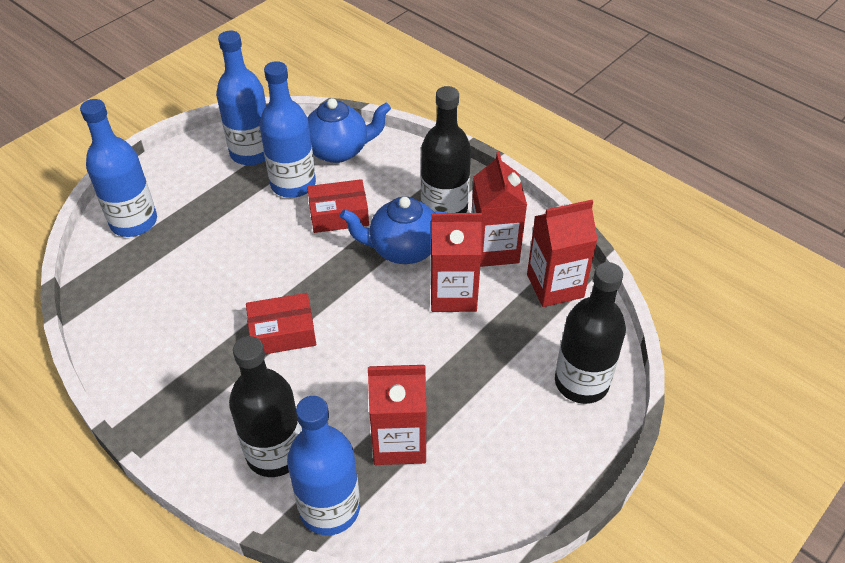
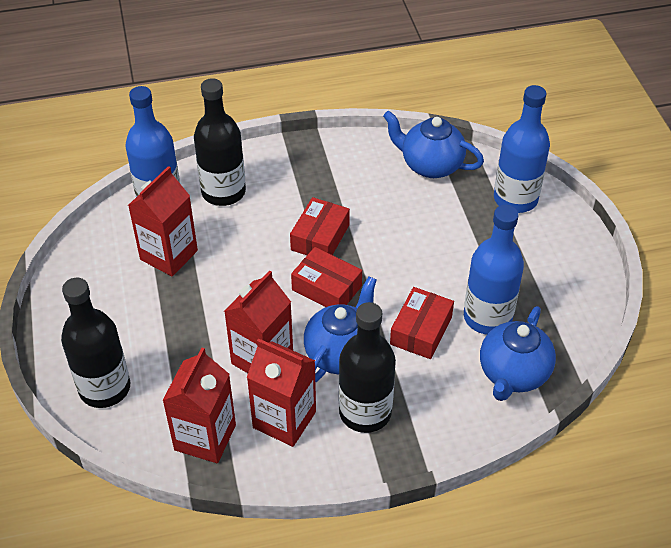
camera: 125 degrees right, 0 degrees up
(120, 300) = (430, 165): none -> blue teapot
(251, 153) = (556, 307): blue bottle -> none
(341, 294) = (326, 288): none -> red box

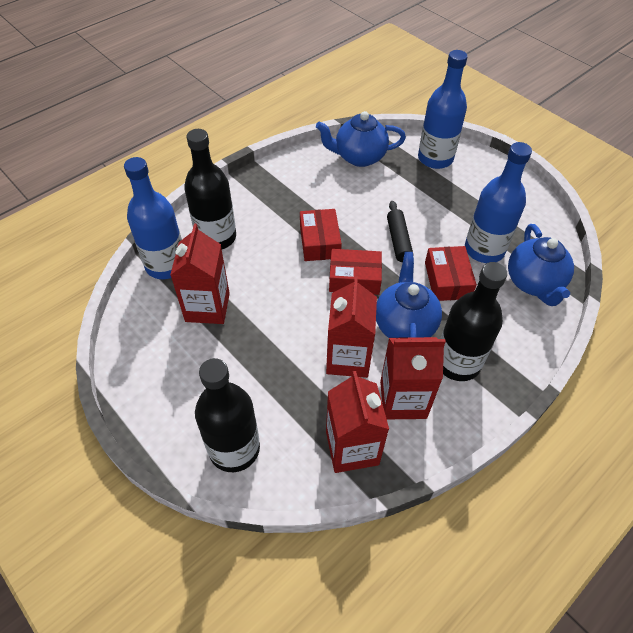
camera: 30 degrees left, 5 degrees up
(402, 270) = (398, 241): none -> black rolling pin

